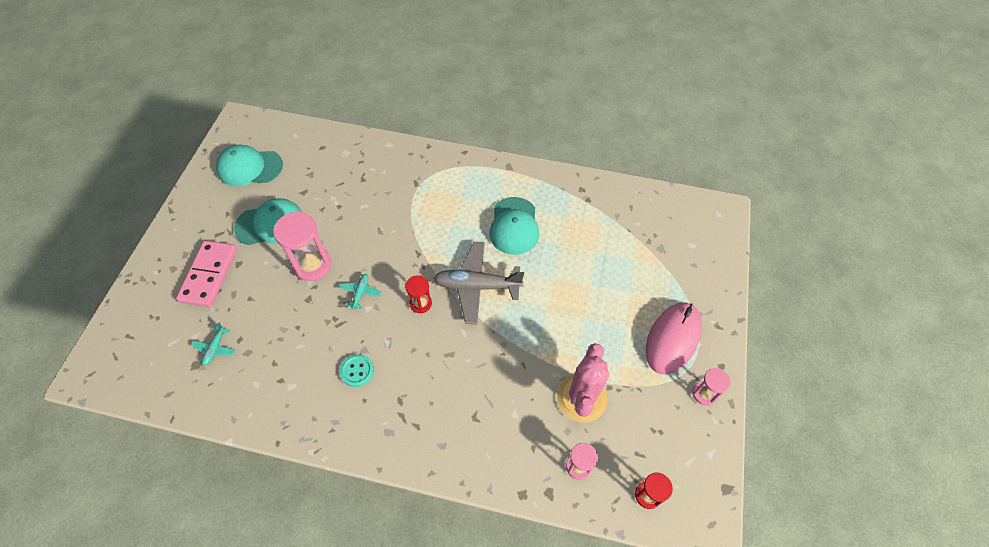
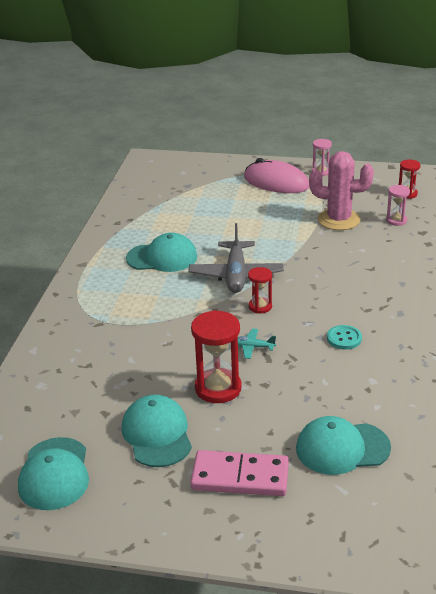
camera: 90 degrees left, 25 degrees down
(215, 348) = (342, 448): turquoise plane -> turquoise cap
(312, 265) = (218, 388): pink hourglass -> red hourglass

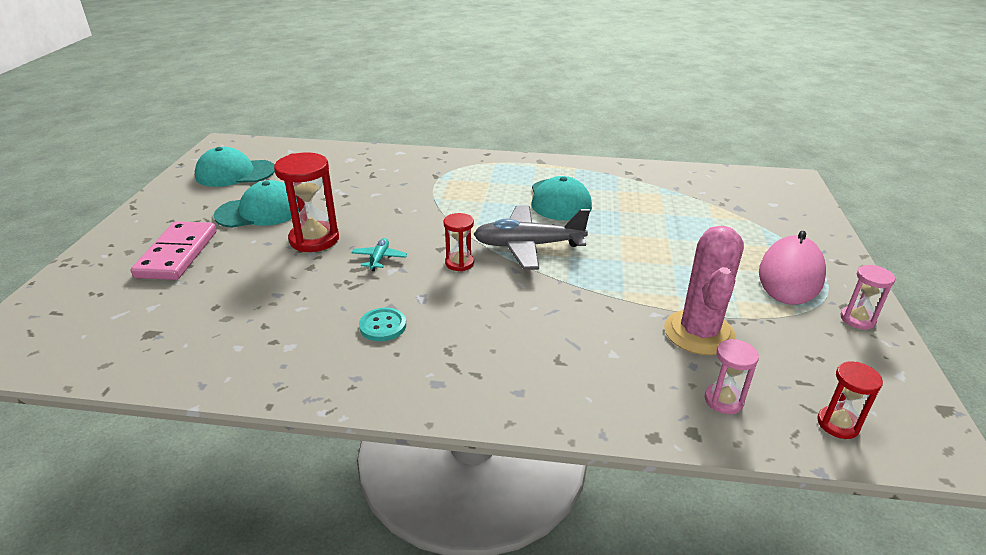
camera: 85 degrees right, 0 degrees up
(342, 448) = (180, 316): turquoise cap -> none

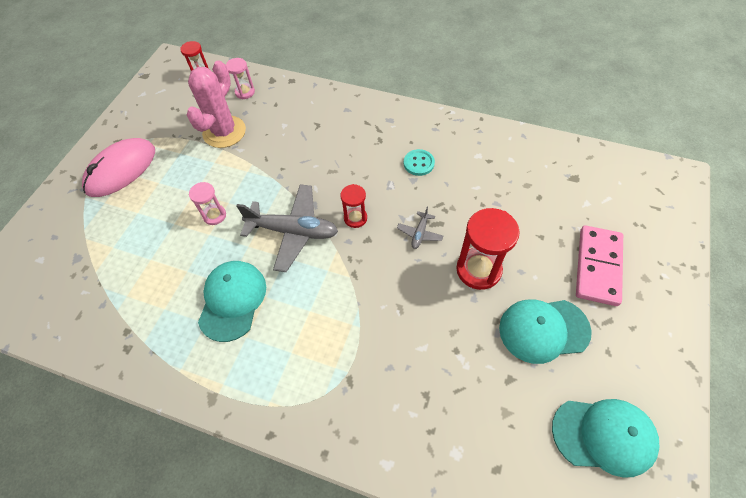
camera: 165 degrees left, 25 degrees up
(379, 258) = (420, 233): turquoise plane -> grey plane
(857, 319) = (122, 129): pink hourglass -> pink hourglass (214, 215)

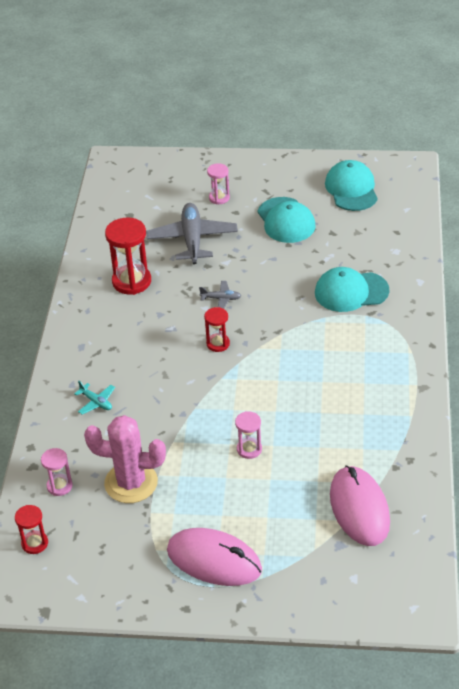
camera: 105 degrees left, 15 degrees down
(101, 284) = (359, 508): none -> pink mouse
(232, 300) = (335, 403): turquoise cap -> turquoise cap (351, 292)
(293, 231) = (247, 383): grey plane -> grey plane (192, 239)
(319, 122) = (96, 402): none -> turquoise plane
(418, 163) = (138, 314): turquoise button -> none
(478, 270) = (245, 259): red hourglass -> red hourglass (131, 281)
(598, 266) = (219, 198): pink domino -> pink hourglass

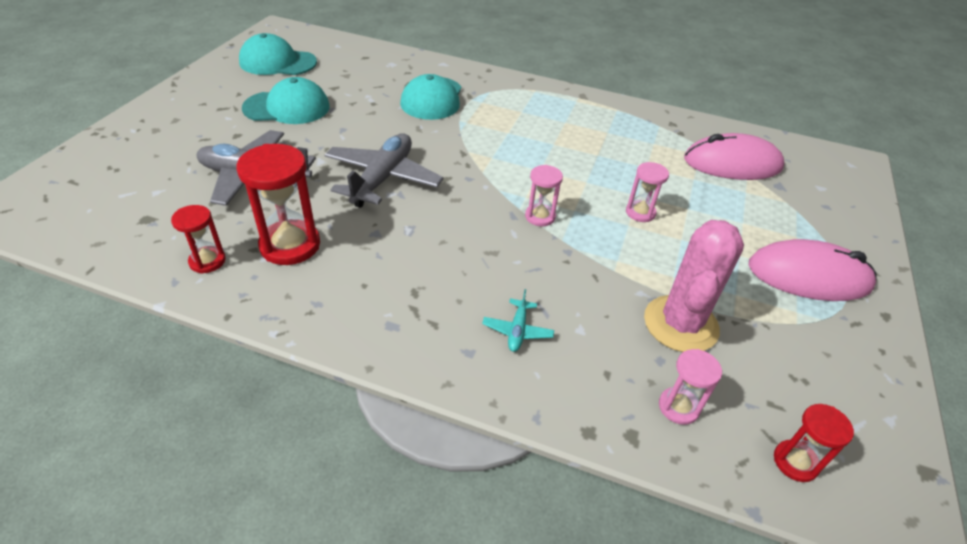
camera: 80 degrees left, 0 degrees up
(96, 402) = (517, 330): turquoise plane -> turquoise plane turned 135 degrees clockwise
(214, 560) = (808, 276): pink mouse -> pink mouse turned 60 degrees clockwise
(218, 344) = (459, 198): red hourglass -> red hourglass (207, 261)
(219, 198) = (197, 140): pink hourglass -> pink hourglass (540, 216)
(221, 299) = (383, 178): grey plane -> grey plane, size x2.19

